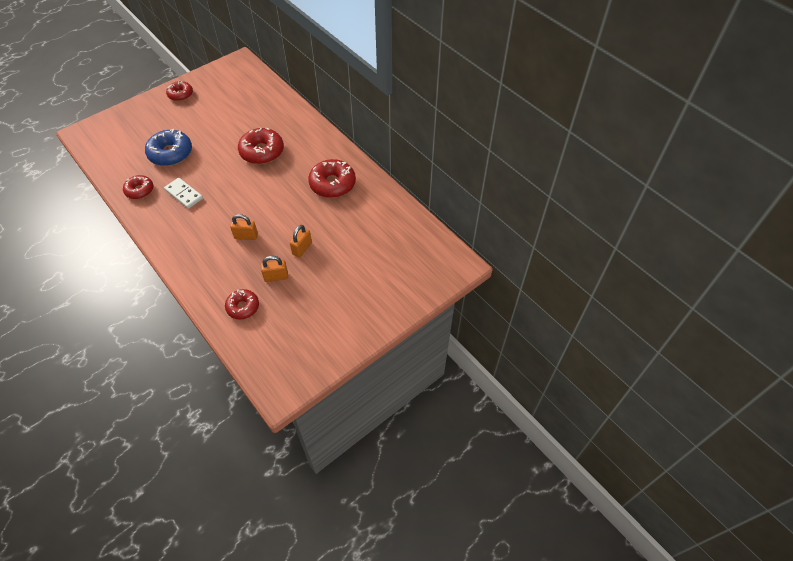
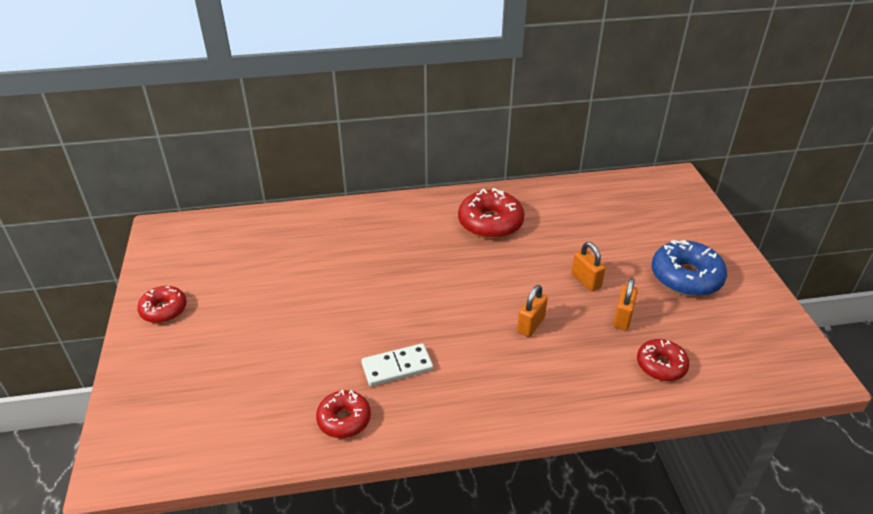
camera: 60 degrees left, 15 degrees down
(170, 153) = (291, 358): blue donut -> blue donut (686, 277)
(262, 151) = (377, 263): red donut -> none

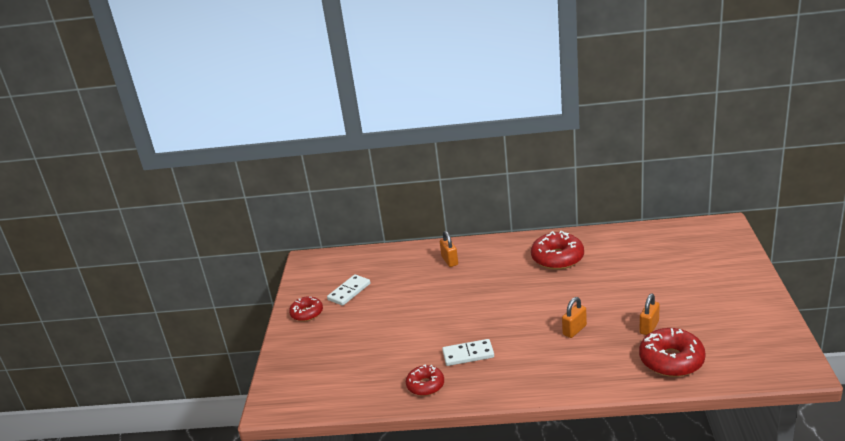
camera: 15 degrees right, 10 degrees down
(222, 275) = (349, 292): none -> white domino
(586, 281) = (626, 301): orange padlock -> orange padlock (449, 261)
(661, 365) = (671, 360): red donut -> red donut, size x1.62
(686, 277) = (710, 300): blue donut -> none

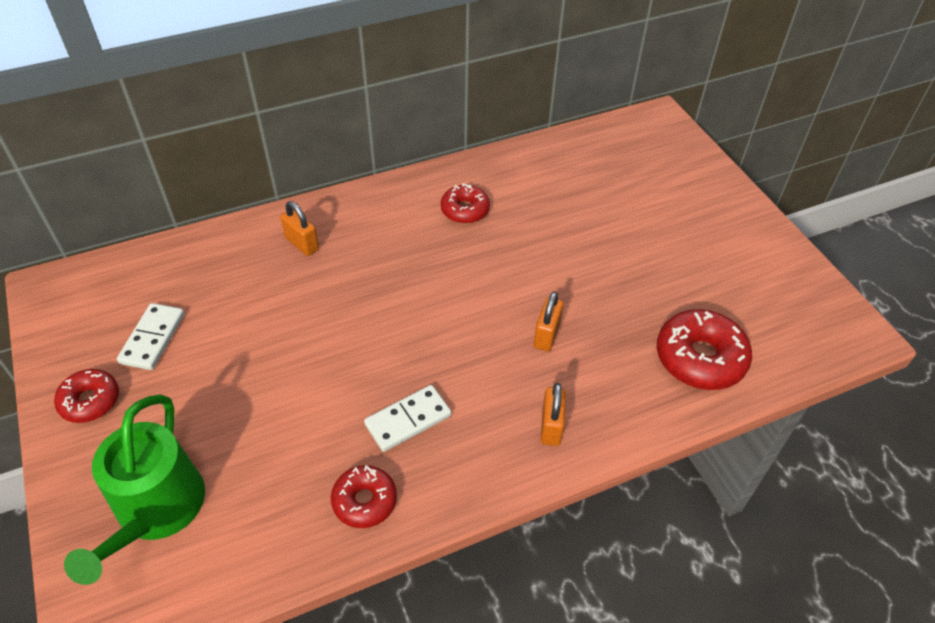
camera: 30 degrees left, 20 degrees up
(318, 366) = (156, 510): none -> green watering can
(557, 258) = (465, 210): red donut -> red donut, size x0.62
(649, 327) = (645, 307): orange padlock -> orange padlock (551, 427)

